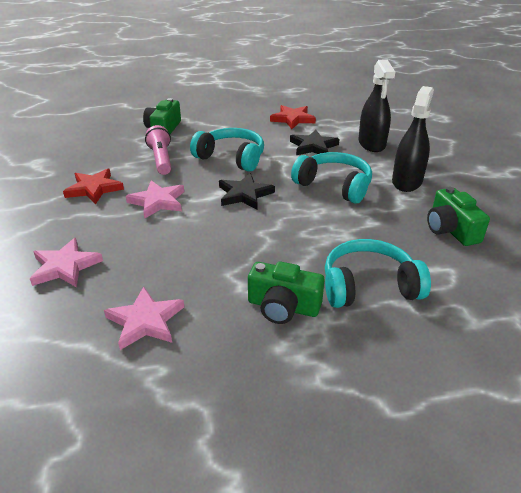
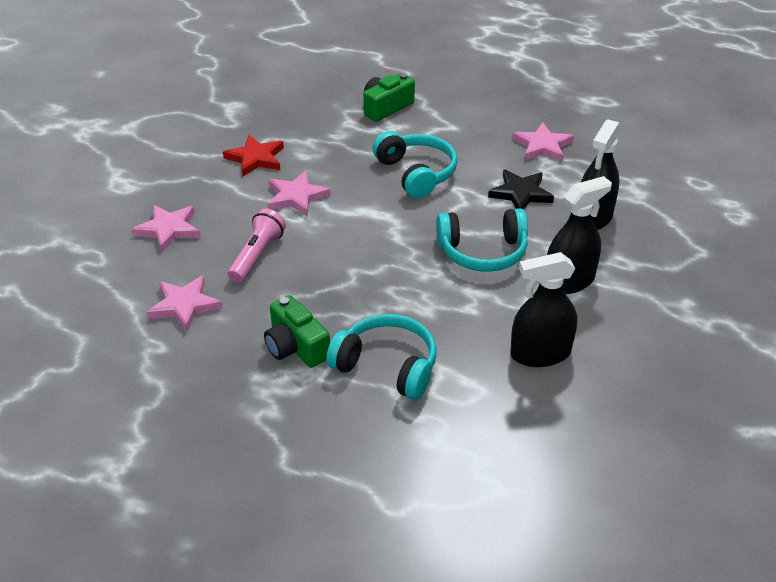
camera: 35 degrees right, 5 degrees up
(161, 159) = (346, 147): pink flashlight -> pink flashlight (257, 255)
(244, 194) = (382, 223): black star -> none
(293, 119) = (542, 146): red star -> pink star
(334, 186) = (483, 252): turquoise headphones -> turquoise headphones turned 105 degrees clockwise
(451, 229) = (540, 353): green camera -> black spray bottle

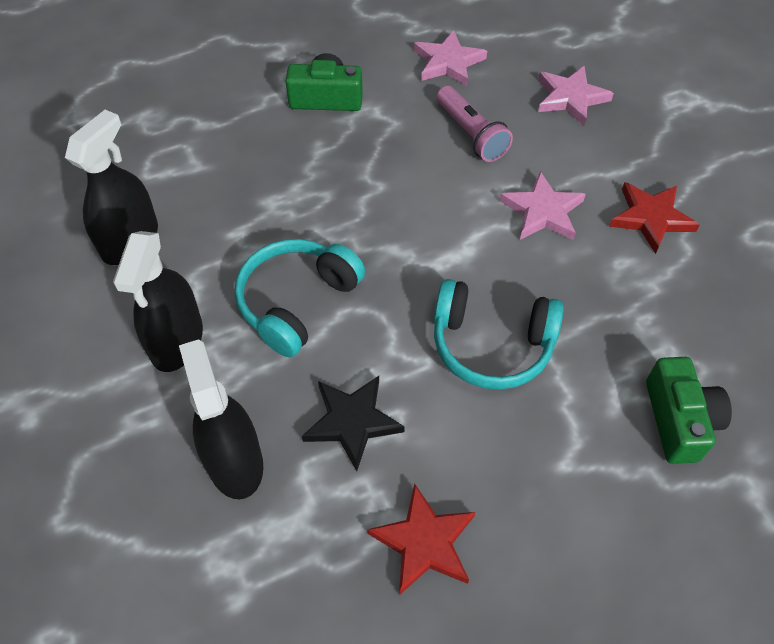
camera: 130 degrees right, 15 degrees up
(387, 366) = (241, 136): turquoise headphones -> none
(542, 146) = (424, 542): pink star -> red star

